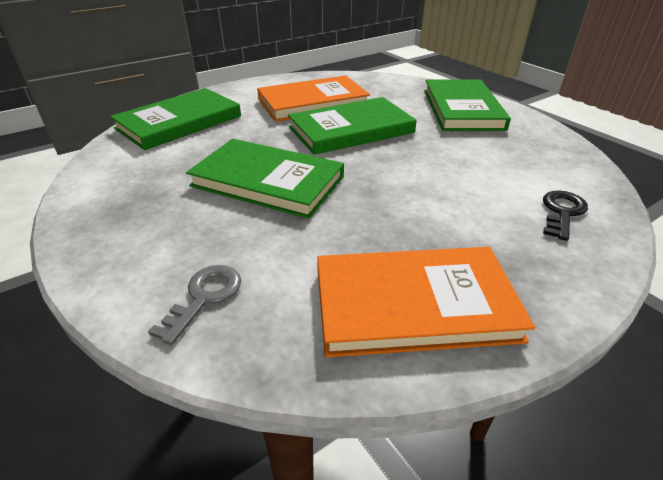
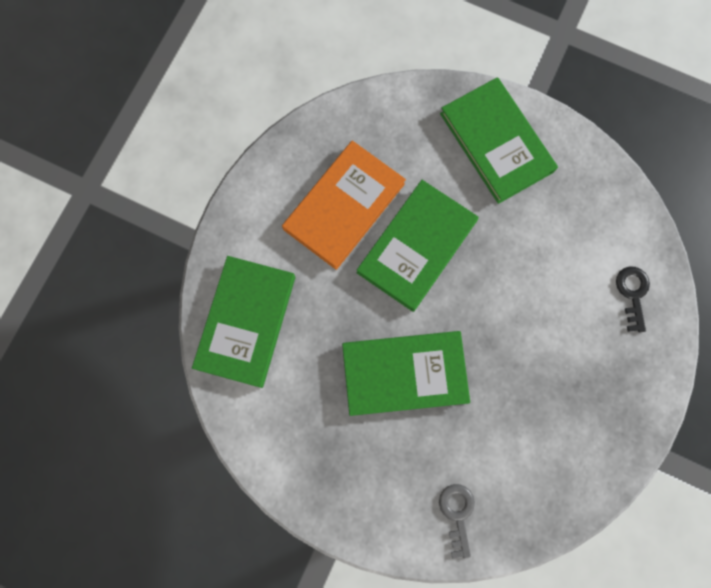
camera: 30 degrees left, 40 degrees up
(413, 304) = (576, 448): orange book -> none

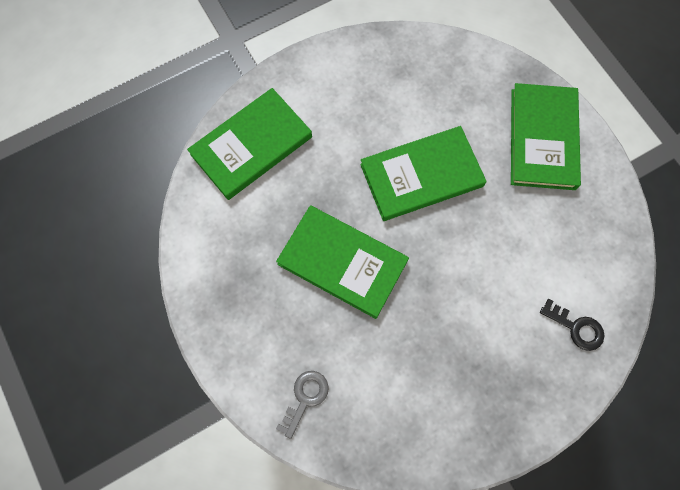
camera: 35 degrees right, 5 degrees down
(344, 206) = (386, 110): orange book -> none
(632, 294) = (576, 327): black key -> black key turned 90 degrees clockwise

